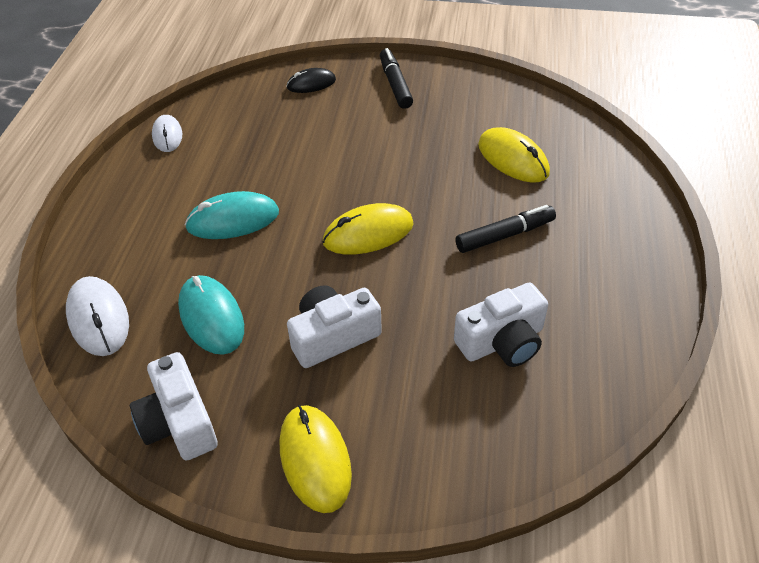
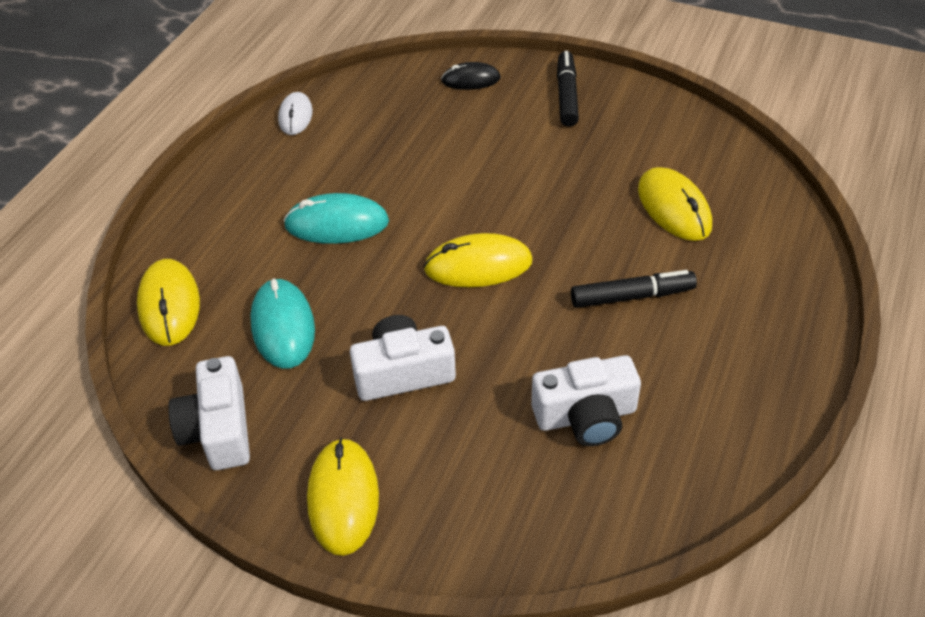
camera: 15 degrees right, 0 degrees up
(98, 318) = (169, 305): white mouse -> yellow mouse

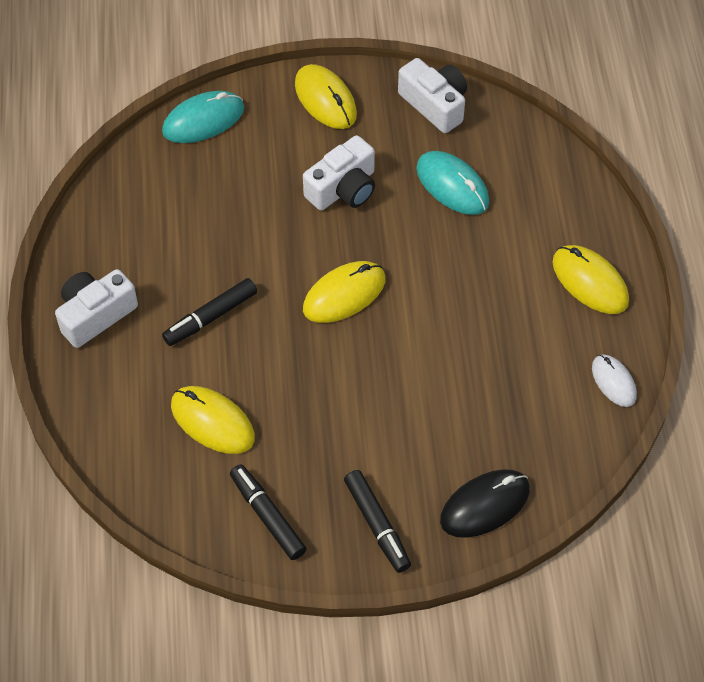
camera: 150 degrees right, 10 degrees up
(169, 305) = (547, 167): yellow mouse -> yellow mouse (590, 282)
(337, 224) = (482, 284): turquoise mouse -> turquoise mouse (203, 120)
(471, 80) = (485, 505): black mouse -> black mouse, size x1.54
(586, 416) = (201, 210): white camera -> white camera (95, 315)
(656, 129) = (267, 516): none -> black marker

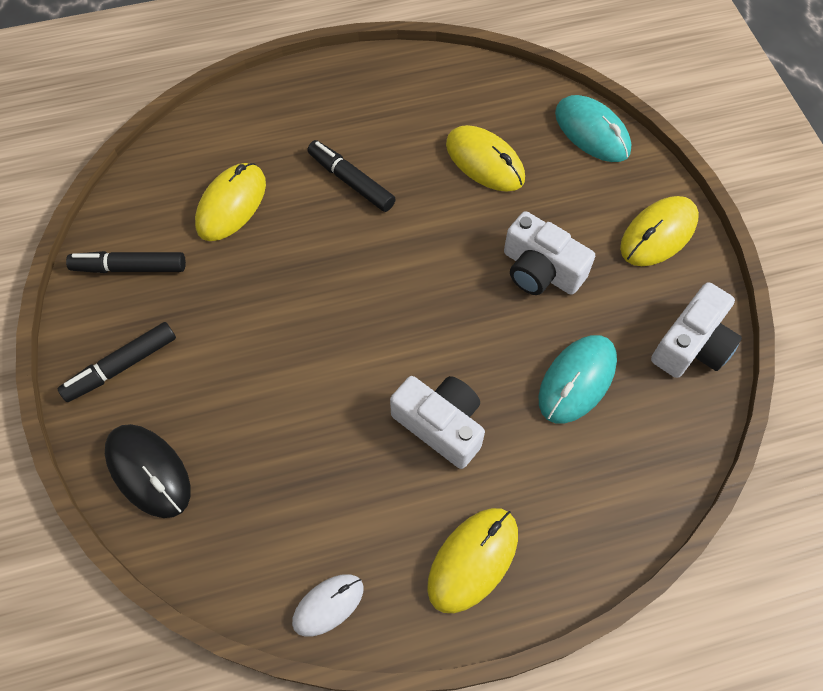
camera: 80 degrees right, 5 degrees up
(95, 315) = (338, 94): white camera -> white camera (440, 425)
(267, 516) = (130, 267): black marker -> black marker turned 135 degrees counterclockwise
(344, 294) = (401, 292): yellow mouse -> yellow mouse (484, 162)

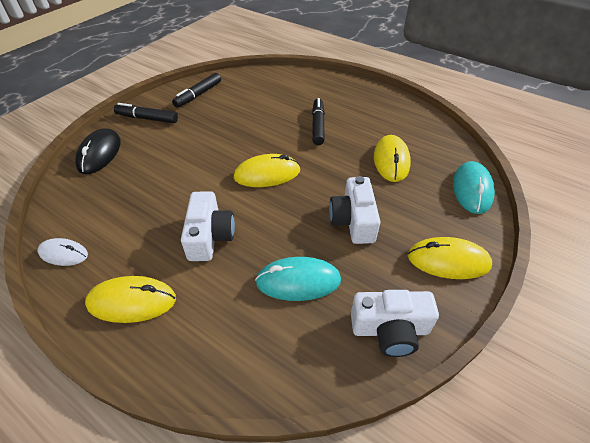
camera: 50 degrees right, 15 degrees down
(130, 267) = (198, 95): black marker -> black marker turned 105 degrees counterclockwise
(231, 204) = (261, 101): yellow mouse -> yellow mouse (267, 174)

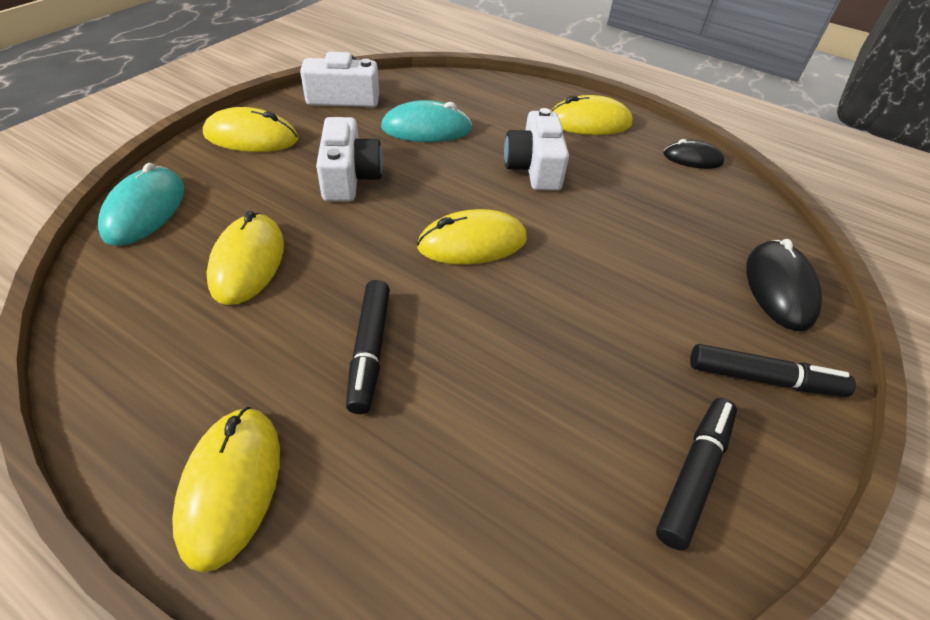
camera: 175 degrees right, 0 degrees up
(63, 253) = (692, 158): white mouse -> black mouse
(356, 92) = (231, 485): none -> yellow mouse

